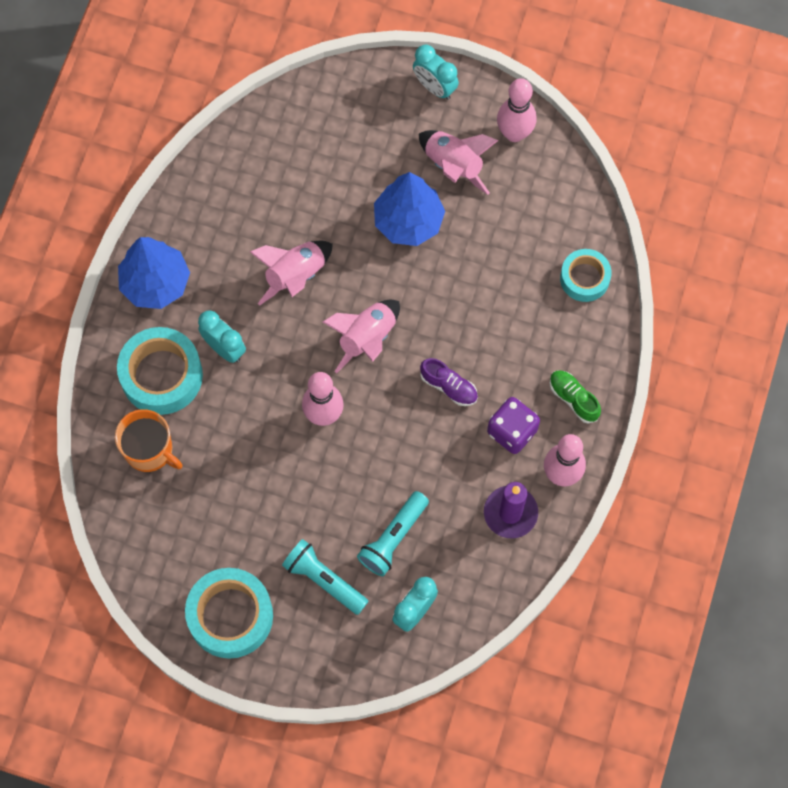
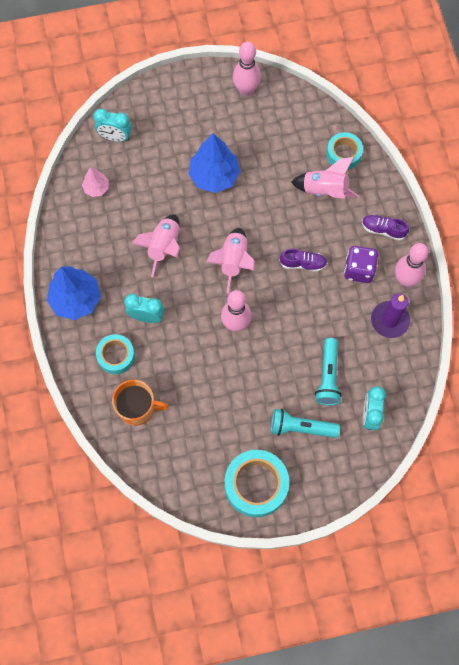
camera: 30 degrees left, 0 degrees up
(161, 375) = (116, 356): turquoise tape -> turquoise tape, size x0.62
(259, 161) = (96, 188): none -> pink tree
(435, 87) = (179, 87): turquoise clock -> turquoise clock (115, 137)
(454, 166) = (221, 128): pink rocket -> pink rocket (325, 190)
(573, 399) = (383, 230): green shoe -> purple shoe

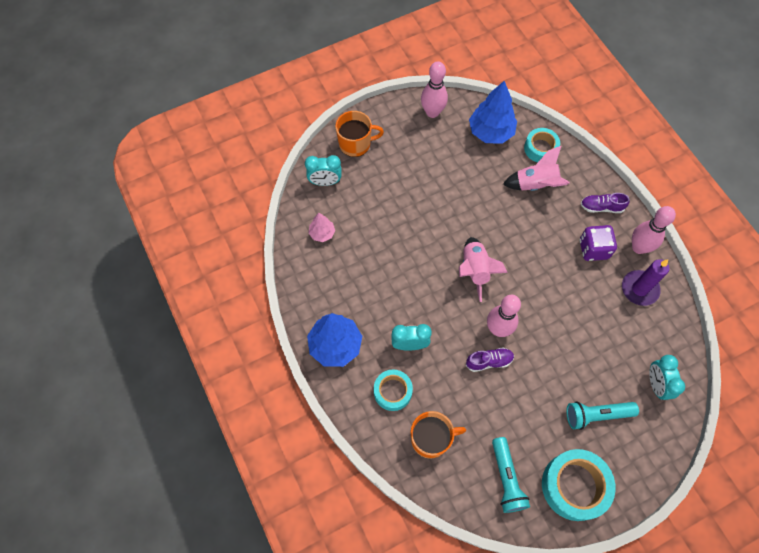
camera: 15 degrees left, 5 degrees down
(158, 104) = (355, 144): none -> orange mug
(164, 247) = (404, 273): pink rocket -> none
(214, 176) = (430, 196): blue tree -> blue tree (491, 132)
(303, 263) = (540, 256): purple shoe -> purple shoe (489, 361)
(328, 376) = (603, 357): turquoise flashlight -> turquoise flashlight (506, 478)

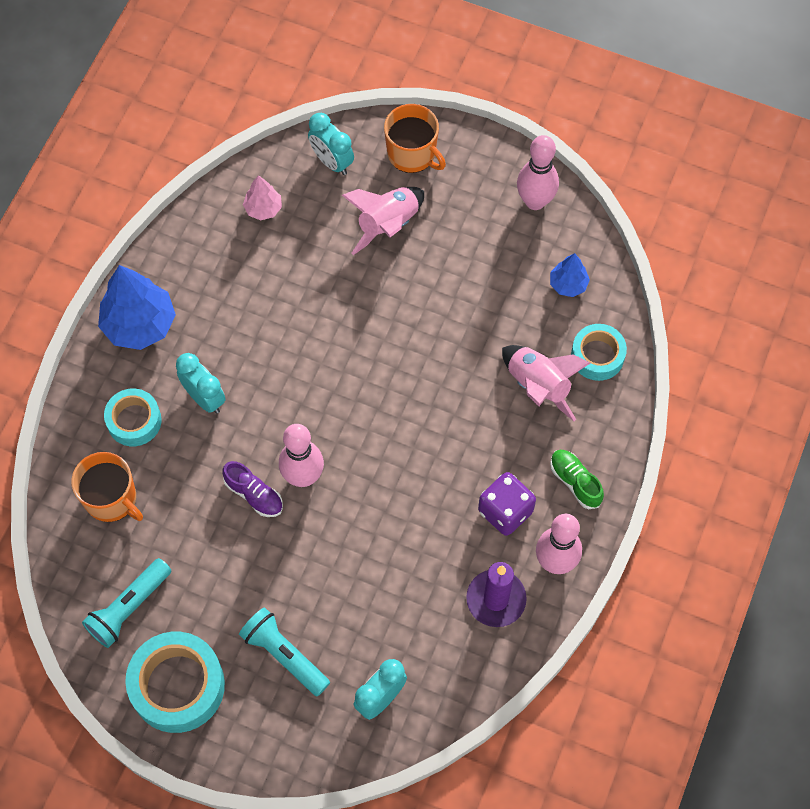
camera: 50 degrees right, 0 degrees up
(475, 270) = (358, 400): pink rocket -> pink rocket (387, 225)
(491, 132) = (568, 284): blue tree -> blue tree, size x0.53
(601, 207) = (575, 482): purple shoe -> green shoe

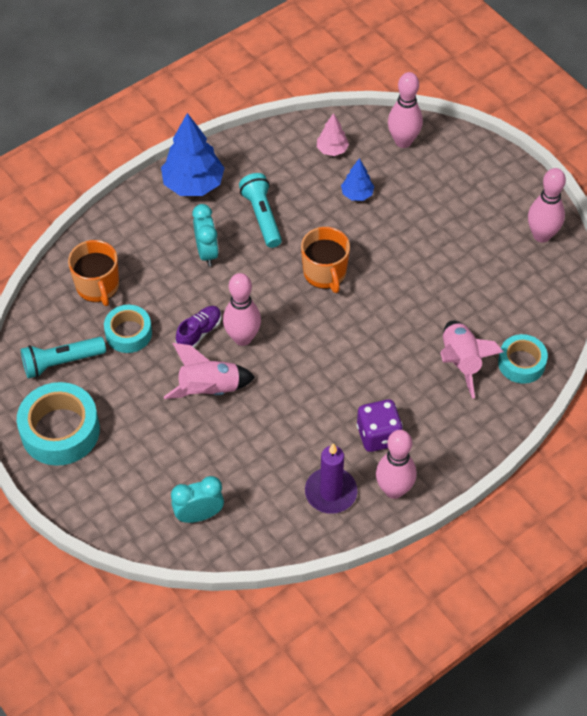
camera: 30 degrees right, 10 degrees down
(134, 421) = (147, 244): turquoise tape -> turquoise tape (128, 333)
(254, 494) = (199, 332): purple shoe -> purple shoe turned 120 degrees counterclockwise
(284, 655) = (149, 449): turquoise flashlight -> turquoise flashlight (262, 216)
(332, 161) = (403, 141): turquoise clock -> pink bowling pin
(387, 225) = (417, 201): pink rocket -> pink rocket (209, 389)
(412, 154) = (467, 162): orange mug -> orange mug (325, 273)
(568, 284) = (530, 303): blue tree -> blue tree (357, 194)
(575, 482) = (446, 442): green shoe -> none

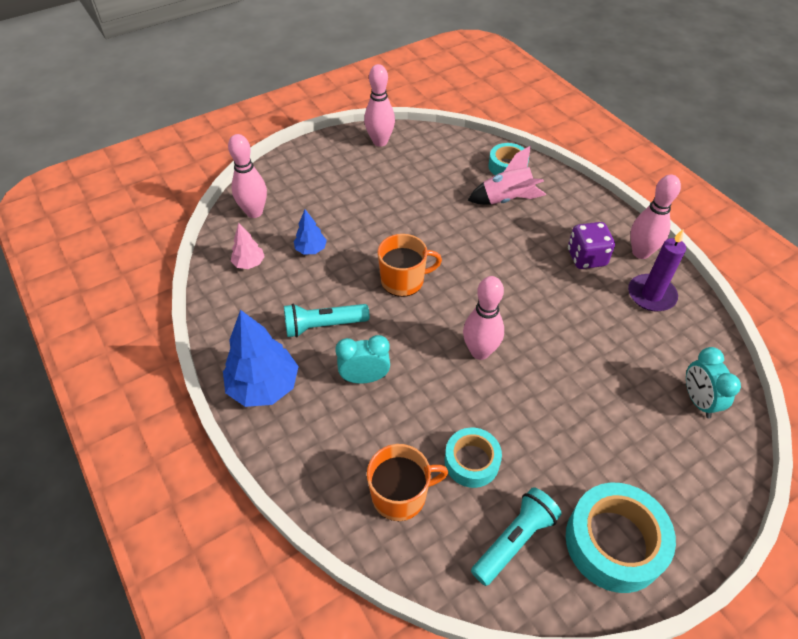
camera: 85 degrees left, 5 degrees down
(61, 362) = (514, 540): turquoise flashlight -> turquoise flashlight turned 120 degrees counterclockwise
(199, 332) = (472, 390): purple shoe -> none
(209, 389) = (545, 384): pink rocket -> none

